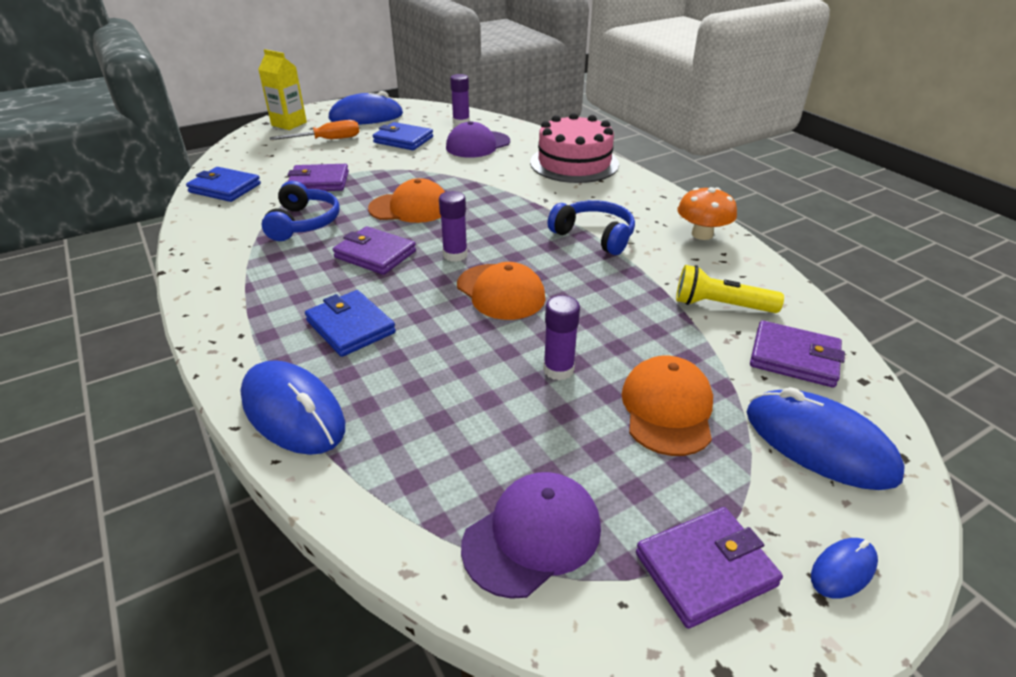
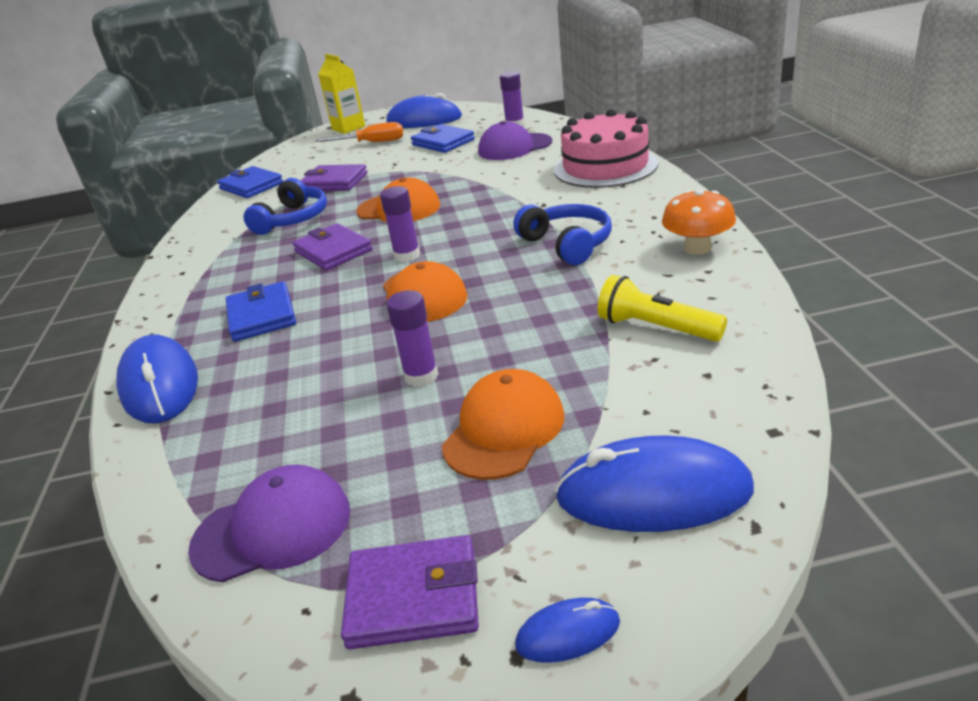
camera: 25 degrees right, 5 degrees down
(794, 358) = (701, 395): purple wallet -> none
(819, 444) = (653, 493): blue mouse -> blue mouse turned 60 degrees counterclockwise

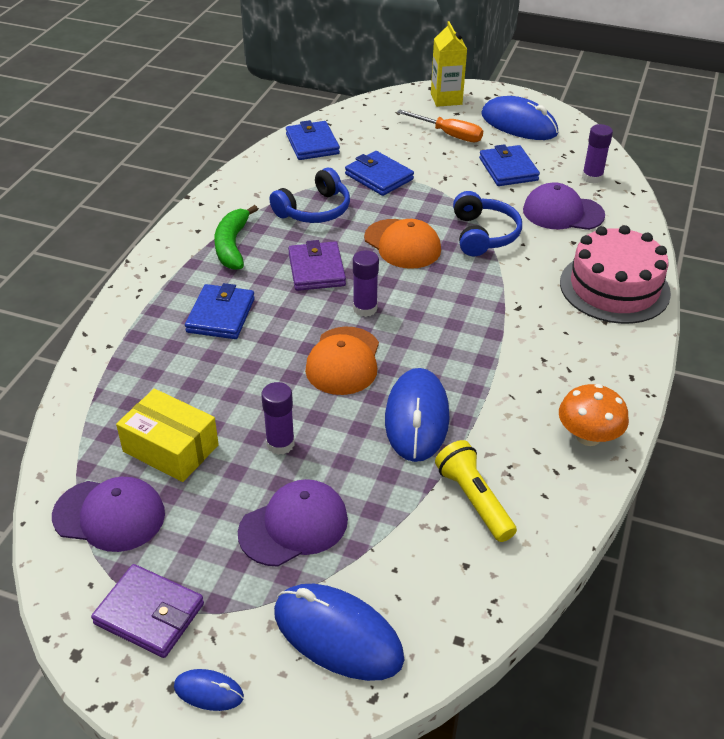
camera: 25 degrees right, 10 degrees up
(160, 385) = (117, 347): blue mouse -> blue mouse (416, 418)
(229, 268) = (232, 245): none -> green banana
(298, 435) = (170, 448): none -> yellow box
(334, 182) = (379, 177): purple wallet -> blue wallet
(504, 430) = (294, 526): orange cap -> purple cap
(567, 244) = (493, 369): blue headphones -> blue headphones (483, 234)

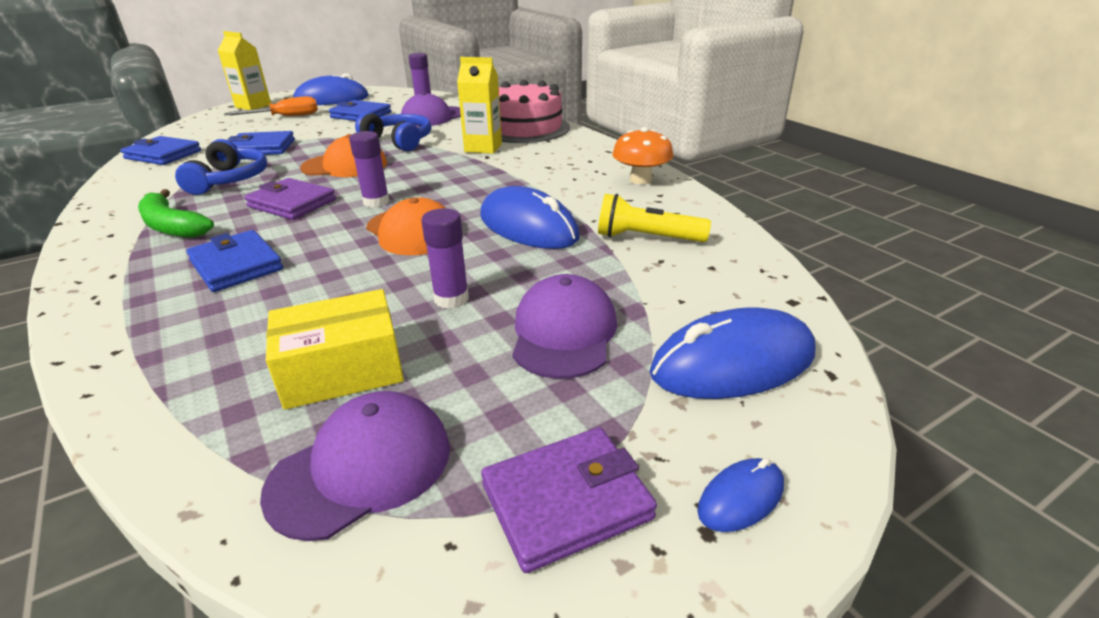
camera: 50 degrees left, 10 degrees down
(533, 292) = (483, 148): none -> yellow carton

